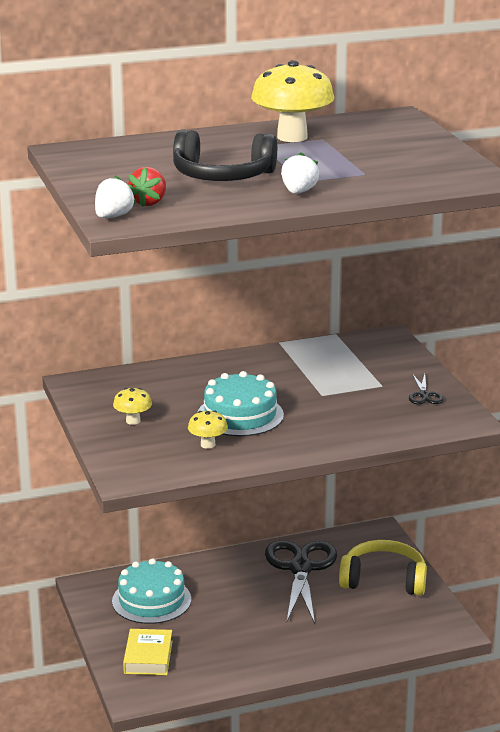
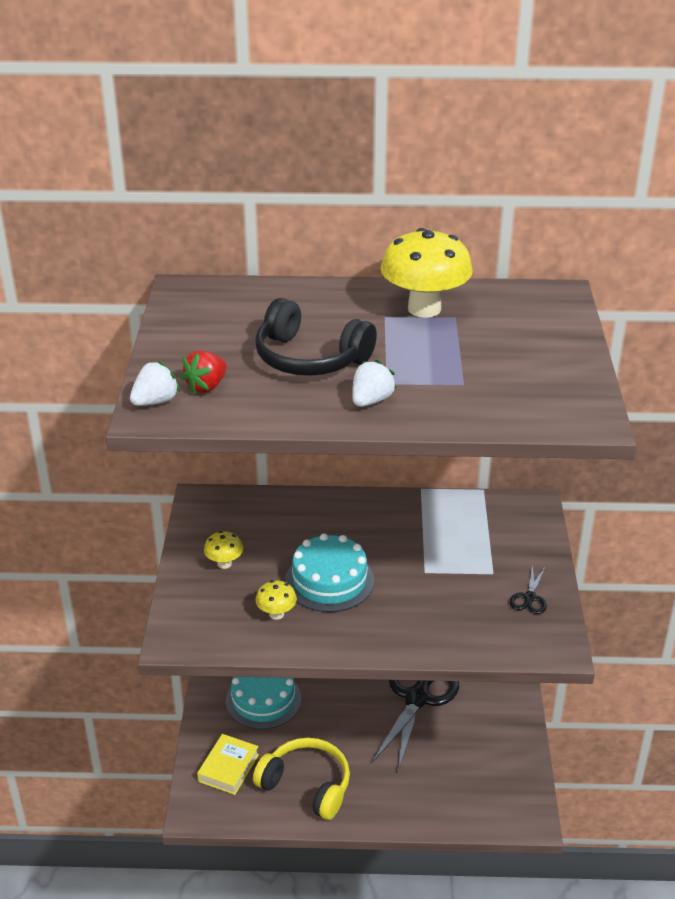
camera: 20 degrees right, 10 degrees up
(383, 580) = (490, 734): yellow headphones -> yellow headphones (307, 785)

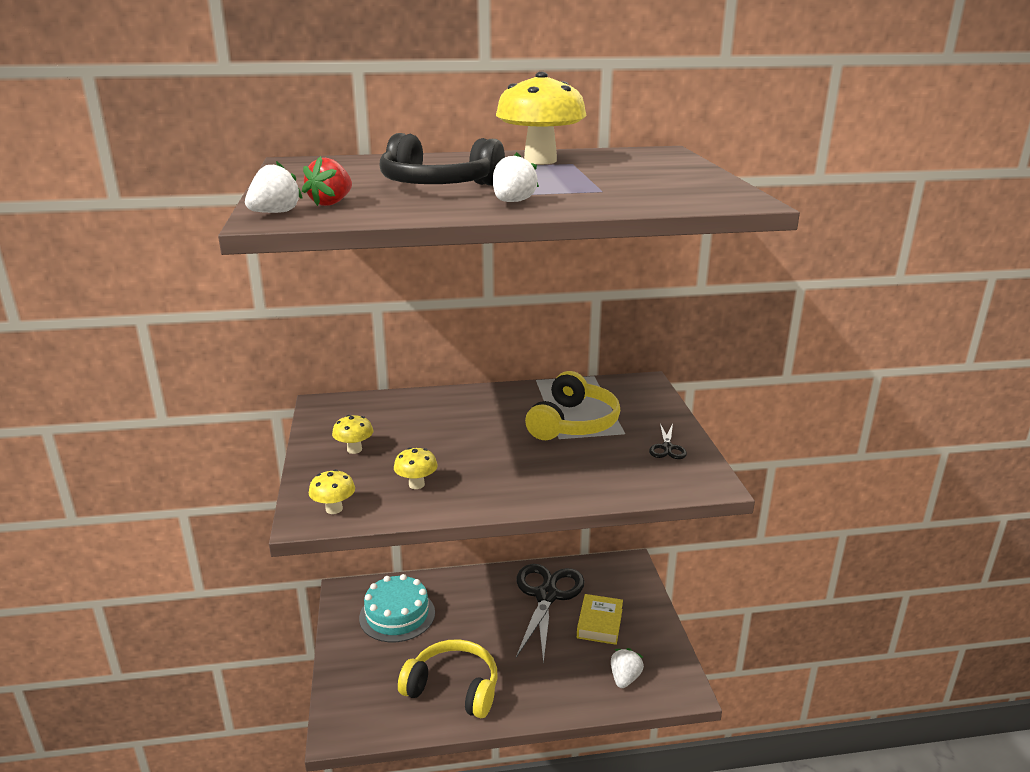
camera: 10 degrees left, 10 degrees down
(198, 633) = (334, 509): none -> yellow mushroom
(228, 768) = (369, 682): yellow book -> yellow book (599, 623)
(329, 580) = (466, 453): turquoise cake -> none
(444, 554) = (573, 423): none -> yellow headphones
(475, 799) = (625, 678): none -> white strawberry

